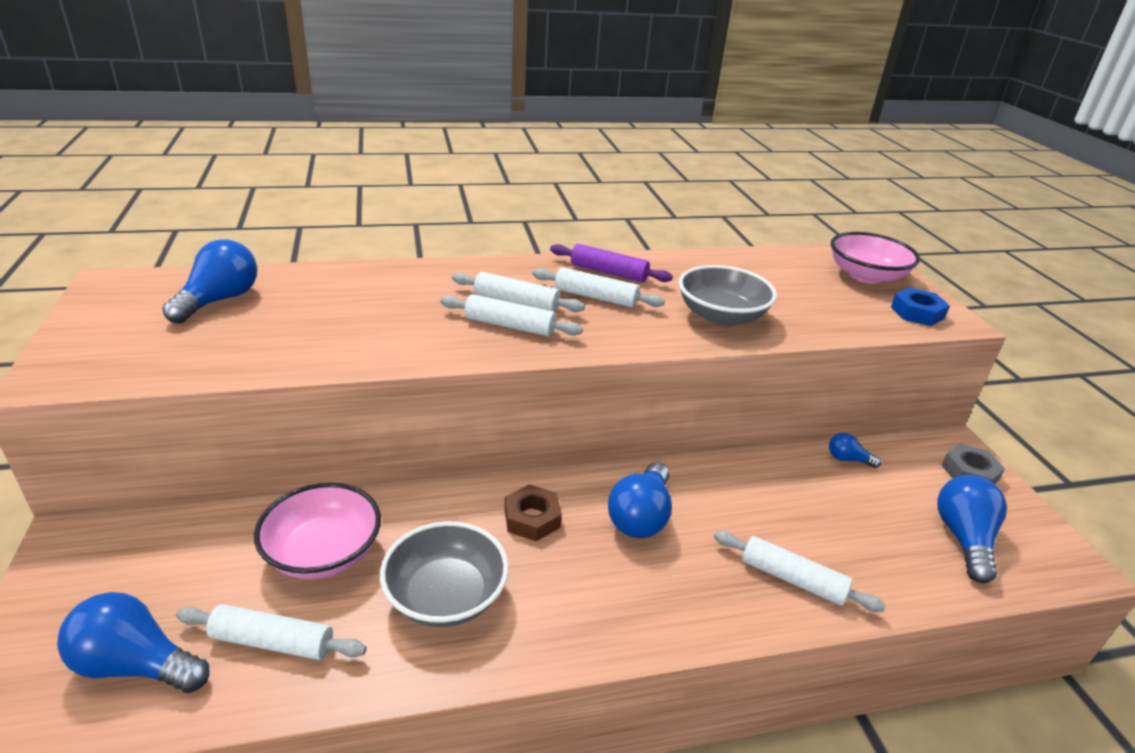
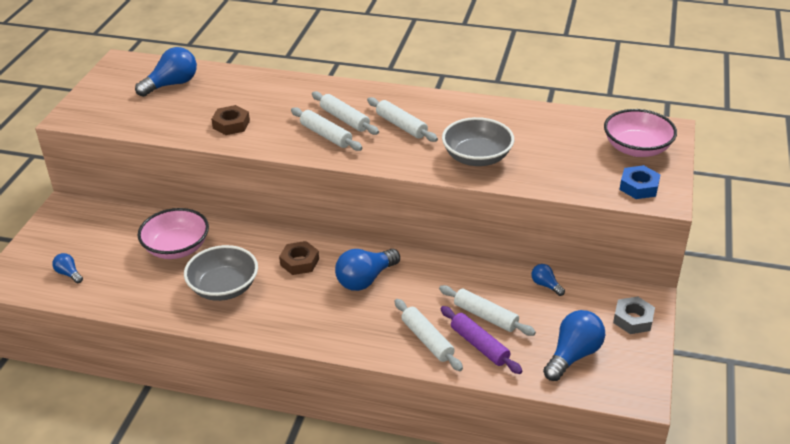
camera: 30 degrees right, 5 degrees up
(136, 665) = (69, 274): blue light bulb -> blue light bulb, size x0.52
(272, 642) = (130, 282): white rolling pin -> white rolling pin (485, 316)
(357, 337) = (231, 124): none -> brown nut
(608, 272) = (429, 108): purple rolling pin -> purple rolling pin (479, 345)

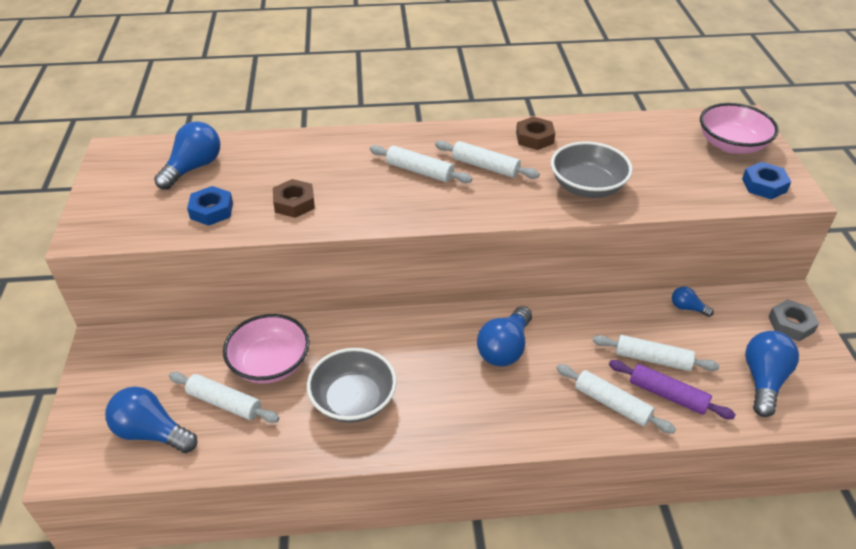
camera: 20 degrees left, 5 degrees up
(69, 274) = (152, 432): blue light bulb -> blue light bulb, size x1.93
(167, 118) = (211, 210): none -> blue nut
(299, 262) = (421, 346): brown nut -> brown nut (534, 138)
(326, 135) = (411, 194): white rolling pin -> white rolling pin (224, 403)

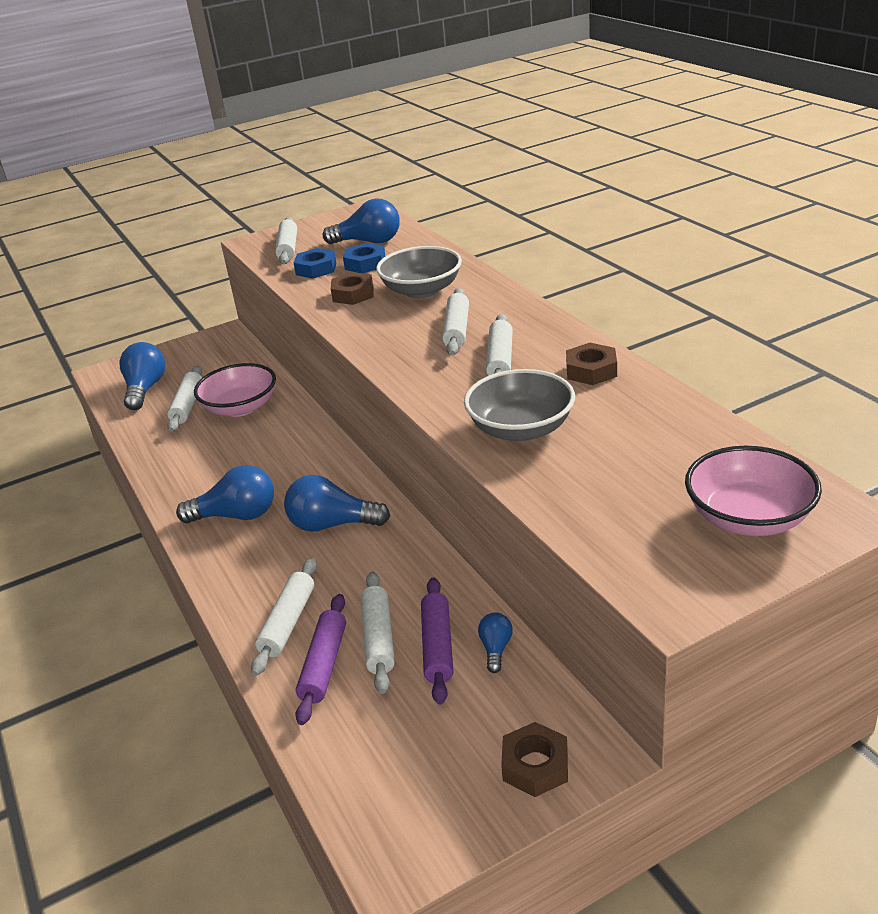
camera: 70 degrees right, 10 degrees down
(136, 216) = (288, 248): none -> white rolling pin
(353, 400) = (218, 462): grey bowl -> grey bowl (421, 290)
(674, 333) = (437, 647): none -> purple rolling pin
(763, 380) = (397, 752): blue light bulb -> blue light bulb (236, 515)
(764, 185) = (665, 567): blue nut -> blue nut (365, 264)
(791, 324) = (535, 765): grey nut -> brown nut

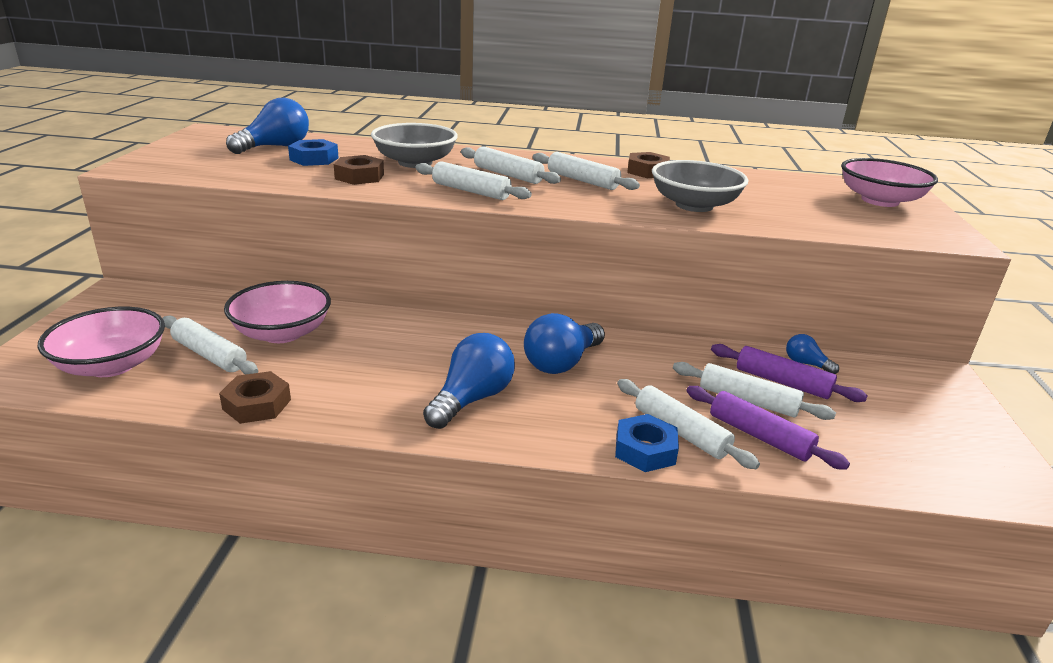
camera: 60 degrees left, 5 degrees down
(145, 389) = (111, 365): blue light bulb -> pink bowl
(288, 248) = (192, 164): white rolling pin -> white rolling pin (471, 191)
(316, 269) = (270, 170): blue nut -> blue nut (645, 450)
(535, 765) = (944, 398): brown nut -> brown nut (257, 404)

